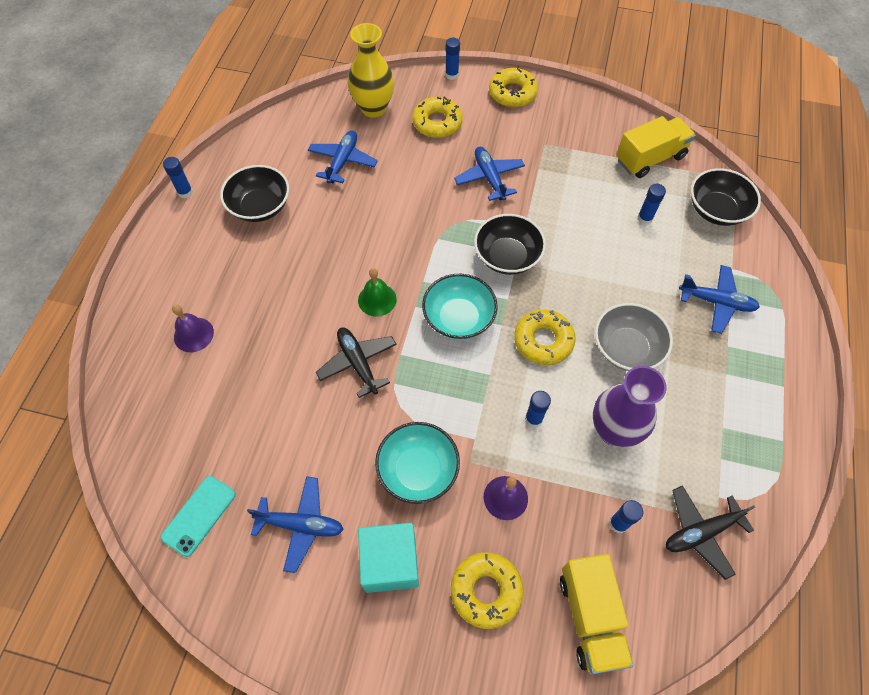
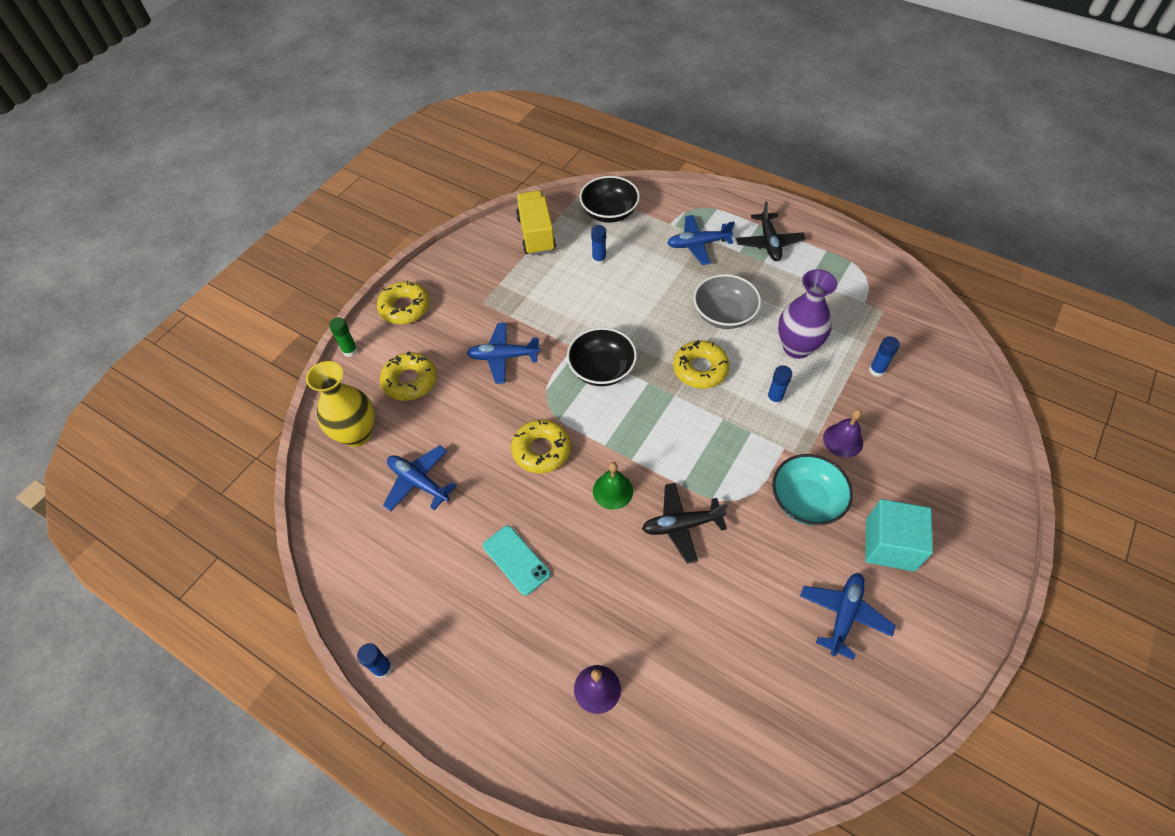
camera: 70 degrees left, 5 degrees down
(199, 515) = (819, 716): turquoise phone -> turquoise phone (516, 560)
(260, 206) = (444, 582): black bowl -> none
(452, 75) = (350, 351): blue glue stick -> green glue stick
(458, 318) = (657, 426): turquoise bowl -> none
(486, 591) = (922, 477): yellow donut -> yellow donut (541, 450)
(590, 617) = (949, 412): yellow truck -> none
(701, 532) = (890, 322): black plane -> black plane (769, 242)
(716, 302) = (698, 244): blue plane -> blue plane turned 135 degrees counterclockwise

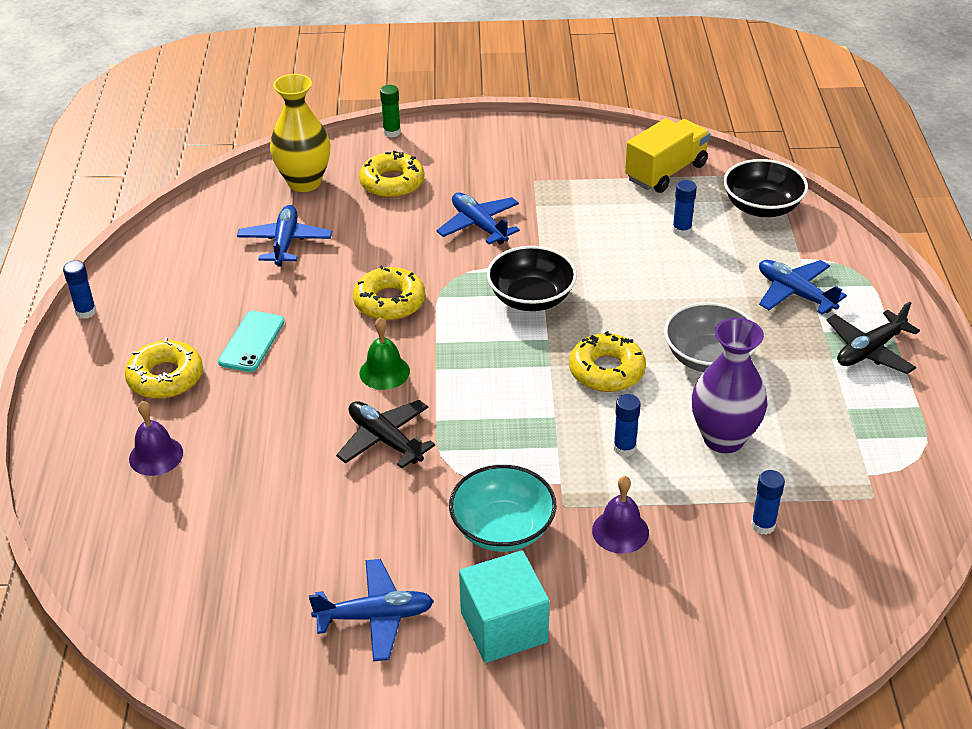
camera: 55 degrees right, 15 degrees down
(405, 308) = (475, 138): yellow donut -> yellow donut (165, 377)

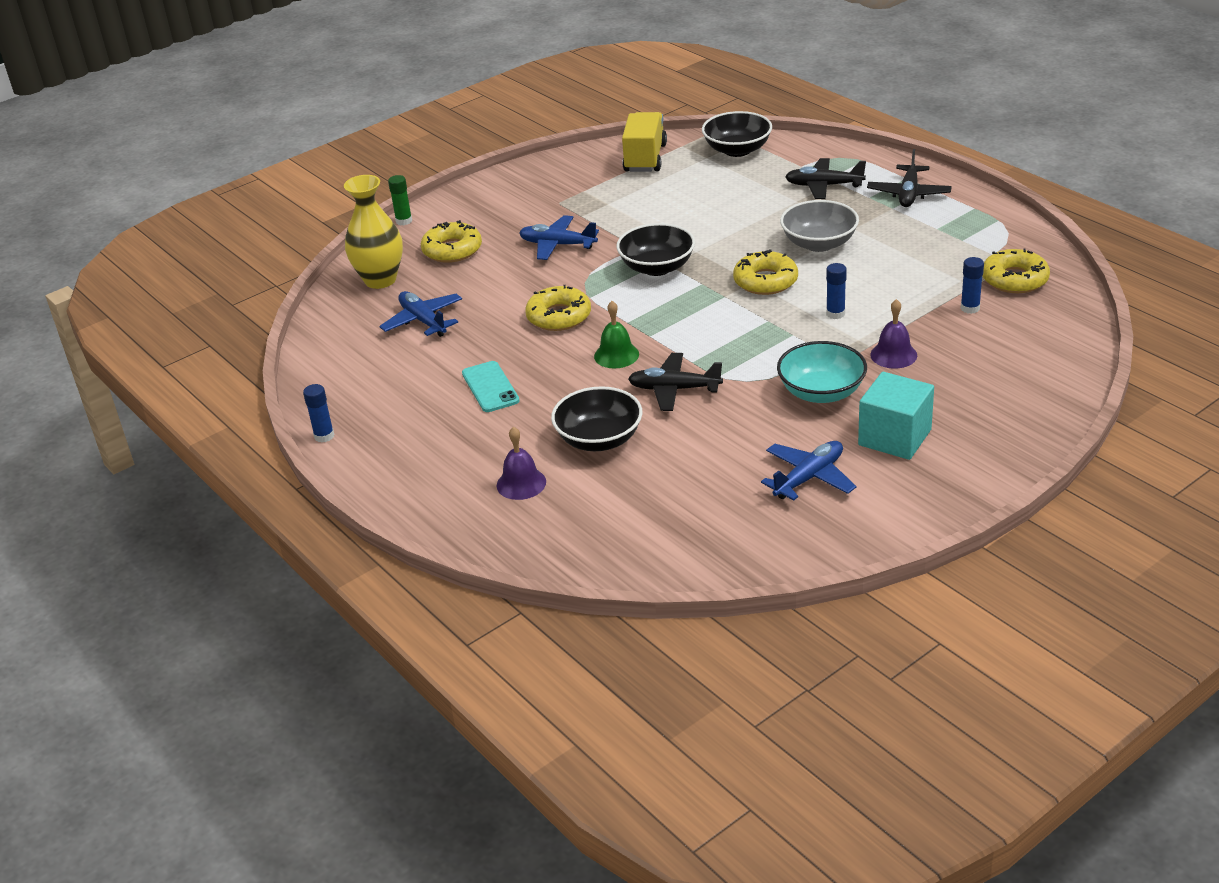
camera: 35 degrees left, 5 degrees down
(165, 377) = (455, 439): yellow donut -> yellow donut (1014, 279)
(264, 452) = (599, 439): none -> black bowl
(681, 230) = (703, 185): blue glue stick -> none
(723, 438) = (887, 279): purple vase -> none
(795, 293) = (824, 186): blue plane -> black plane

